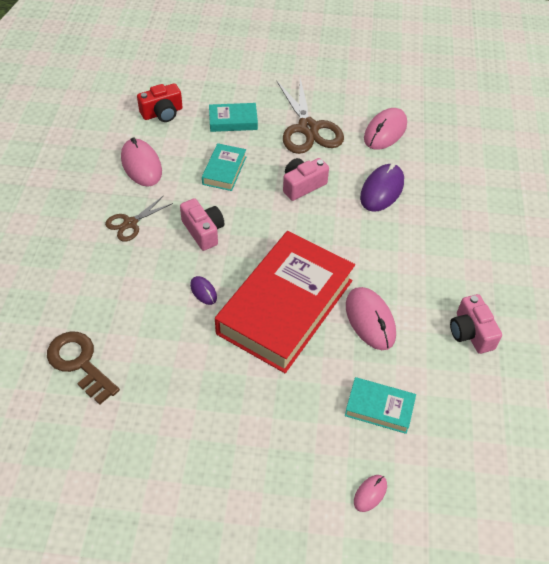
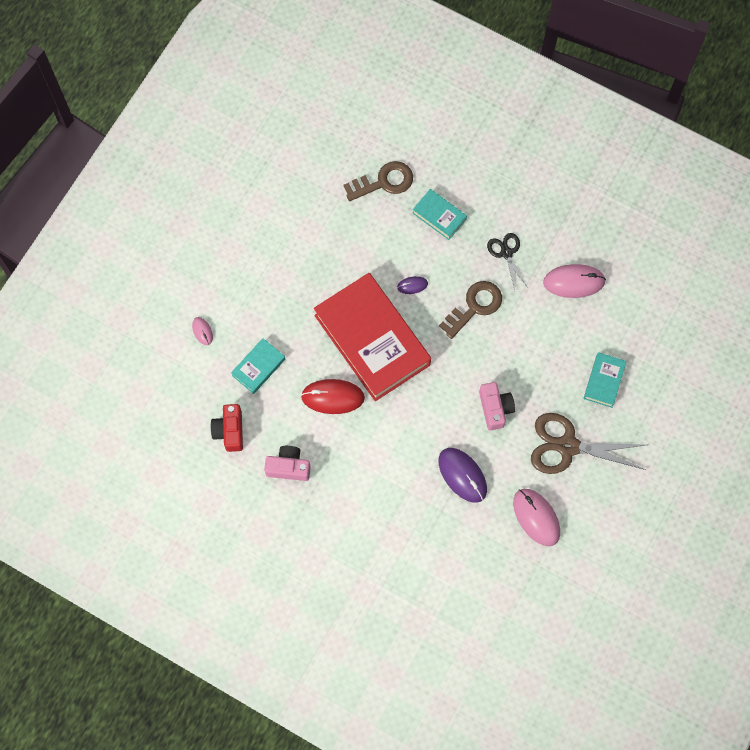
camera: 115 degrees right, 20 degrees up
(130, 223) = (506, 253): brown scissors -> black scissors
(162, 113) = (639, 321): red camera -> red camera (230, 431)
(203, 231) = (474, 307): pink camera -> brown key
(224, 170) = (540, 349): turquoise book -> turquoise book (439, 216)
(370, 320) = (333, 397): pink mouse -> red mouse

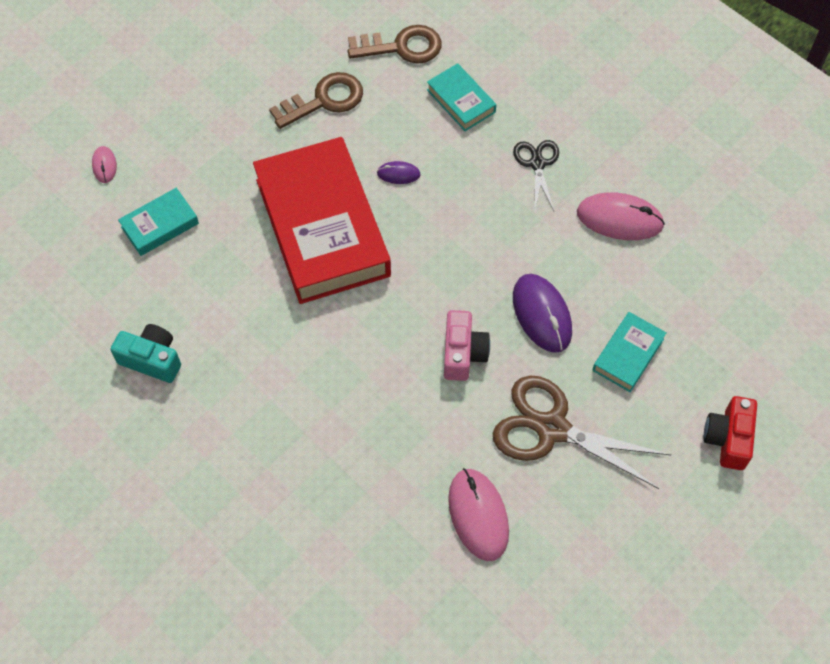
camera: 15 degrees right, 10 degrees down
(230, 431) = (91, 294): red camera -> red camera (728, 439)
(288, 467) = (152, 359): pink camera -> turquoise camera
(333, 397) = (244, 285): red mouse -> none
(462, 475) = (389, 430): purple mouse -> purple mouse (542, 314)
(474, 307) = (474, 218): brown key -> brown key (324, 100)

